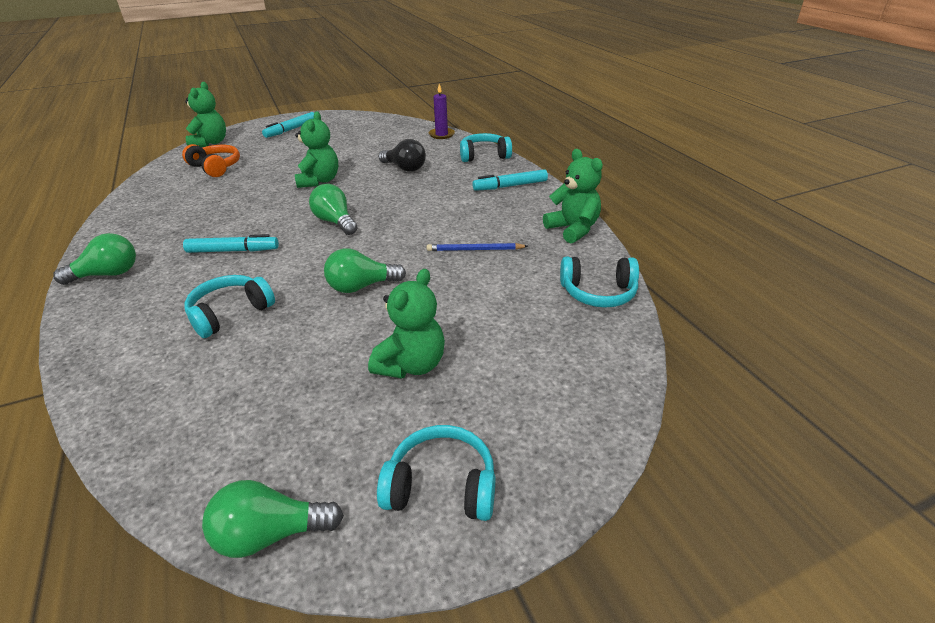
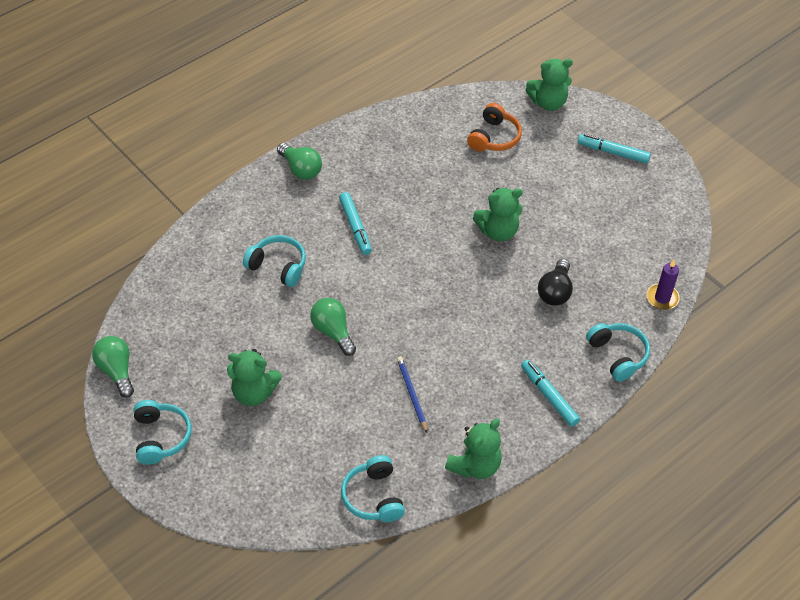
camera: 70 degrees right, 15 degrees up
(335, 222) = (423, 276): green light bulb -> none

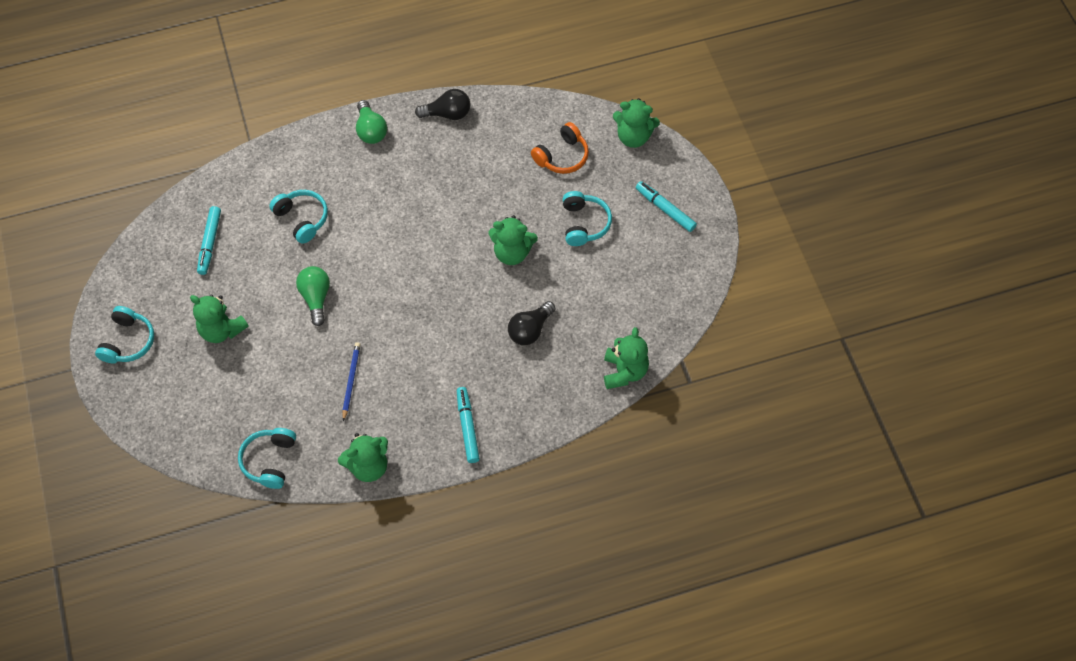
camera: 25 degrees right, 10 degrees up
(116, 371) = (122, 269): green light bulb -> none
(355, 227) = (388, 204): turquoise marker -> turquoise marker (209, 243)
(366, 134) = (447, 114): none -> black light bulb
(618, 355) = (551, 411): turquoise headphones -> turquoise headphones (584, 223)
(662, 298) = (624, 372): purple candle -> green teddy bear

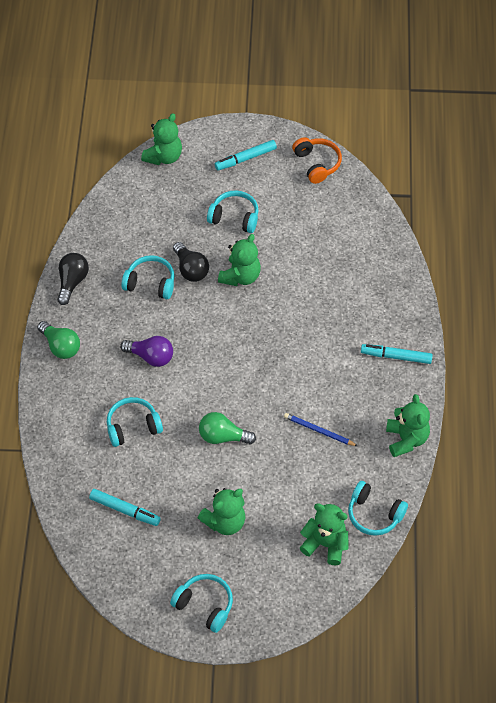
camera: 70 degrees left, 5 degrees down
(371, 130) = (61, 346): green light bulb -> green light bulb turned 45 degrees clockwise
(386, 207) = (151, 357): none -> purple light bulb
(472, 178) = (150, 283): none -> turquoise headphones
(530, 330) = (321, 286): black light bulb -> black light bulb (191, 269)
(562, 156) = (159, 212): orange headphones -> orange headphones (317, 164)
(624, 372) = (386, 234): green teddy bear -> green teddy bear (325, 544)

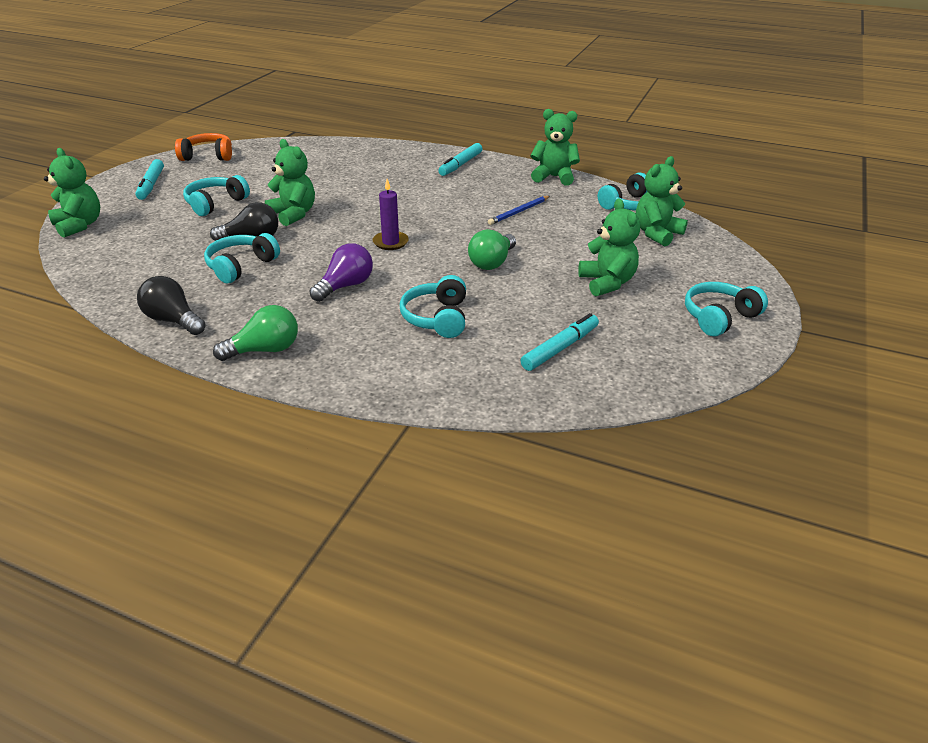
camera: 70 degrees left, 20 degrees down
(225, 359) = (390, 242): none -> purple candle

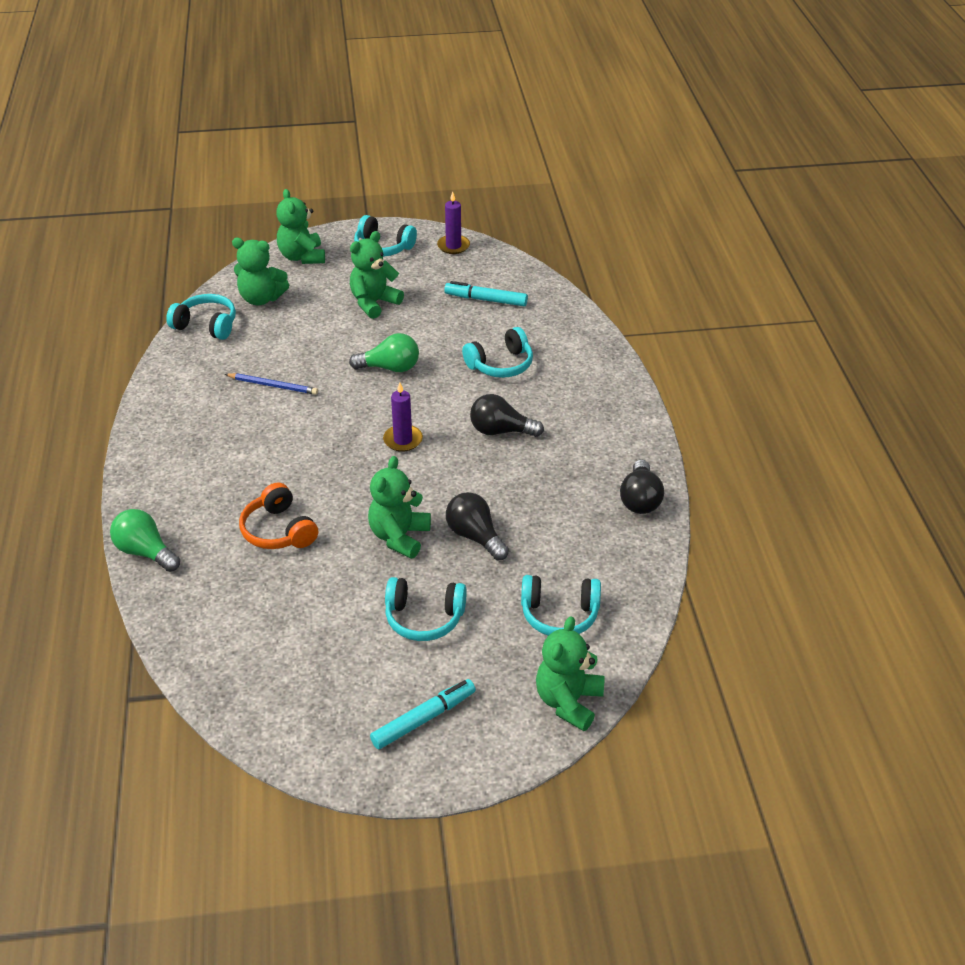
camera: 120 degrees left, 5 degrees up
(208, 156) = (294, 727): orange headphones -> orange headphones (278, 530)
(241, 266) = (528, 512): turquoise headphones -> turquoise headphones (559, 615)
(265, 350) = (622, 428): green light bulb -> green light bulb (145, 552)
(345, 286) = (501, 431): purple light bulb -> black light bulb
(460, 165) = (170, 469): turquoise marker -> none
(554, 177) = (164, 390): green teddy bear -> green teddy bear (302, 257)
(696, 365) = (453, 246): none -> purple candle

